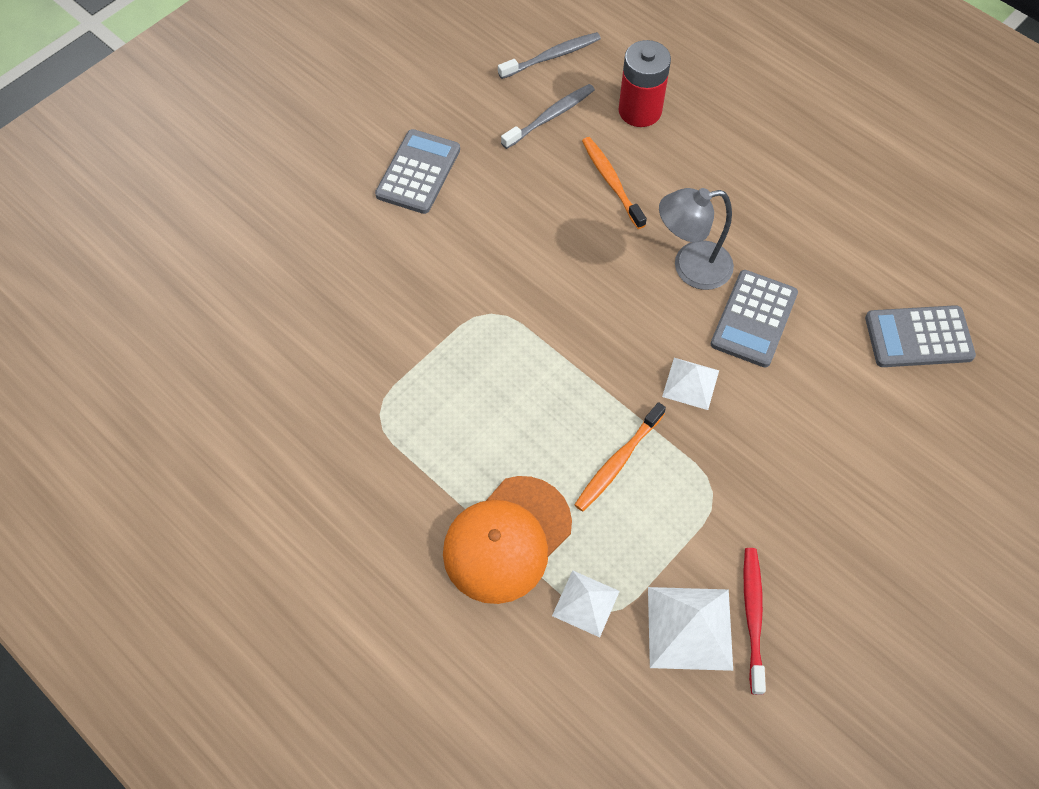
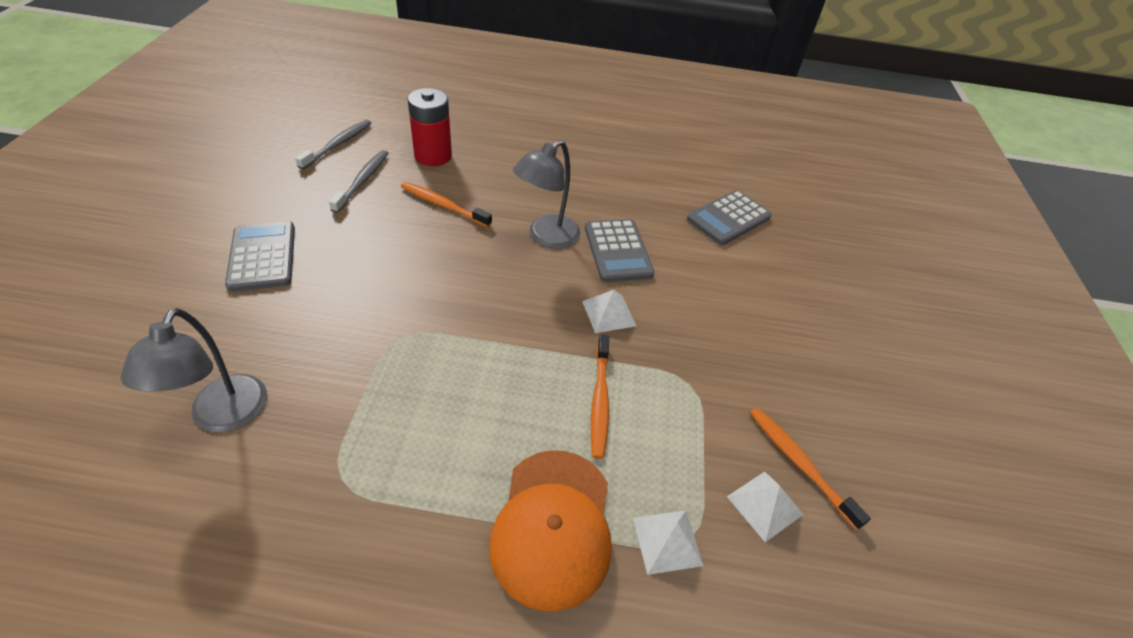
camera: 40 degrees left, 15 degrees down
(323, 317) = (223, 416): none -> grey lamp
(690, 628) = (765, 505): white pyramid -> white pyramid, size x0.64
(753, 616) = (799, 463): red toothbrush -> orange toothbrush

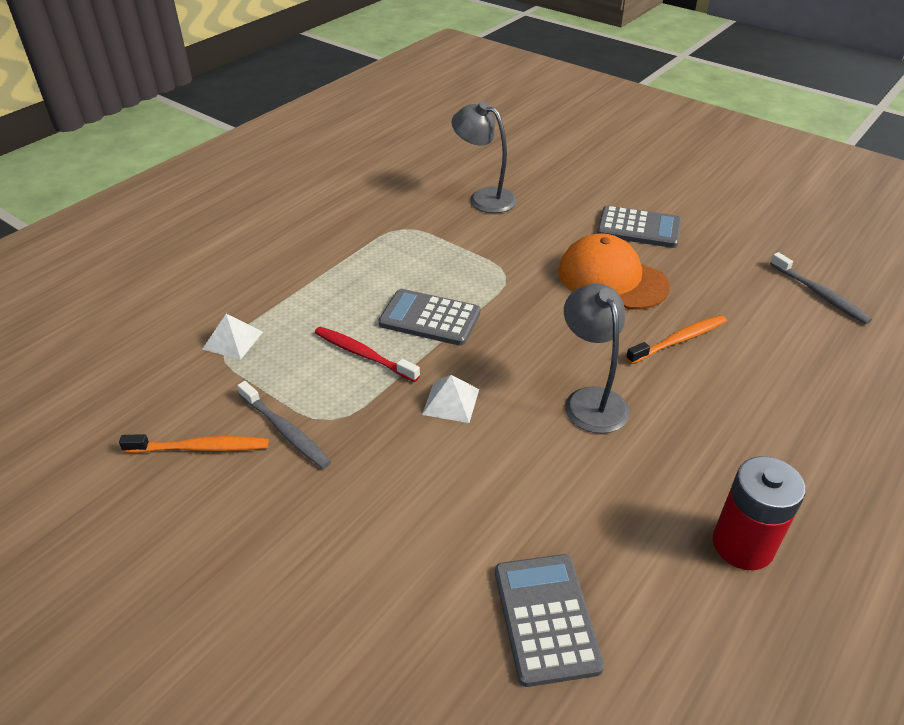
camera: 125 degrees right, 5 degrees down
(363, 181) = (741, 297): grey toothbrush -> grey toothbrush (285, 431)
(433, 156) = (784, 358): red battery -> red battery (743, 545)
(553, 526) = (294, 295): orange cap -> orange cap (612, 278)
(599, 400) = (363, 354): orange toothbrush -> red toothbrush
(618, 251) = (538, 451): grey calculator -> grey calculator (429, 318)
(765, 505) = (198, 404): white pyramid -> none

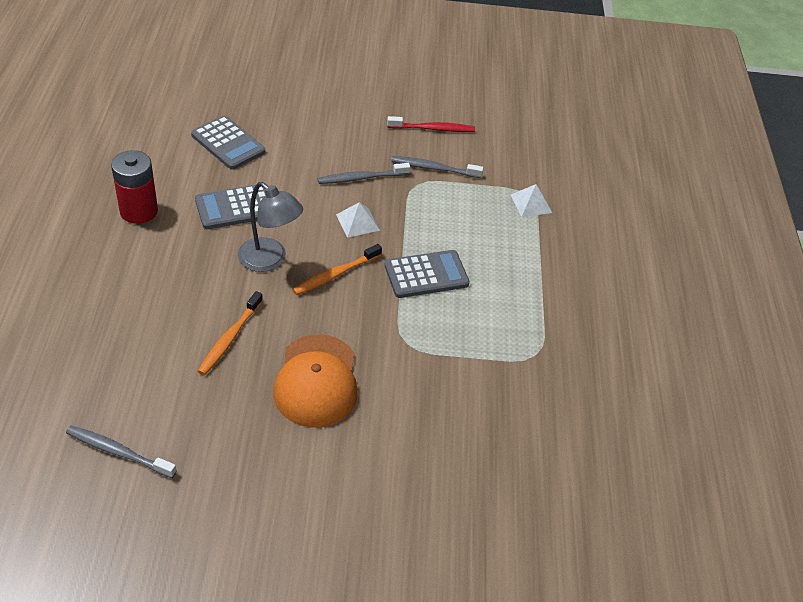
camera: 140 degrees right, 5 degrees up
(200, 448) = (466, 144): orange toothbrush -> orange toothbrush (335, 274)
(363, 354) = (441, 229): red toothbrush -> red toothbrush (433, 129)
(392, 459) = (361, 178): none -> grey toothbrush
(484, 197) = (506, 435): grey lamp -> none
(612, 278) = (316, 381): orange cap -> orange cap turned 90 degrees clockwise
(638, 228) = (328, 466): grey calculator -> grey calculator (235, 208)

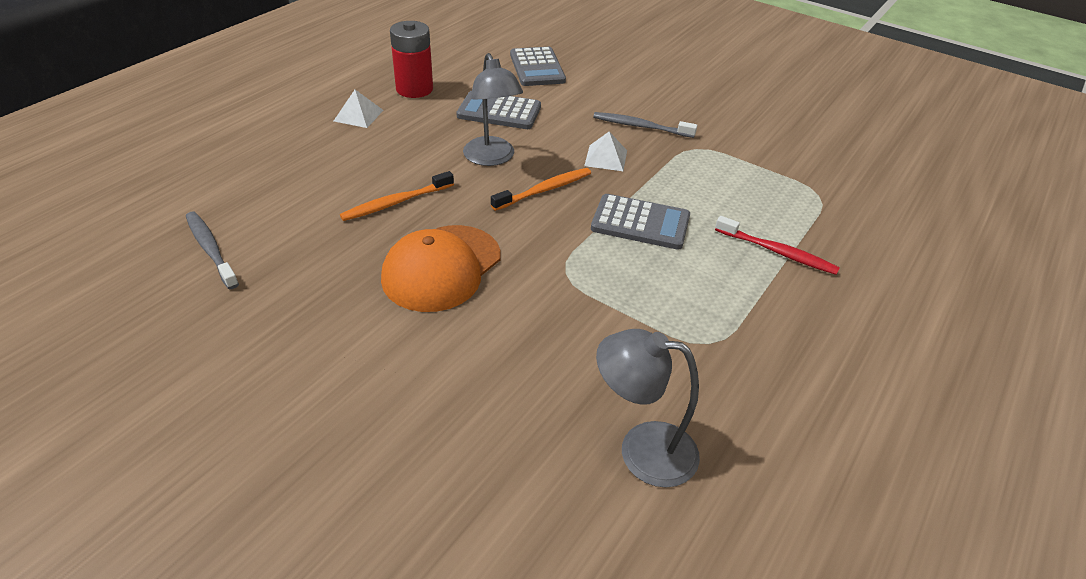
camera: 35 degrees right, 5 degrees down
(335, 274) = (544, 190): orange toothbrush -> orange toothbrush turned 150 degrees clockwise
(433, 129) = (751, 112): red toothbrush -> red toothbrush (777, 252)
(434, 168) = (725, 141): grey toothbrush -> none
(531, 203) = (817, 203): white pyramid -> white pyramid (358, 115)
(547, 452) = (642, 450): none -> grey lamp

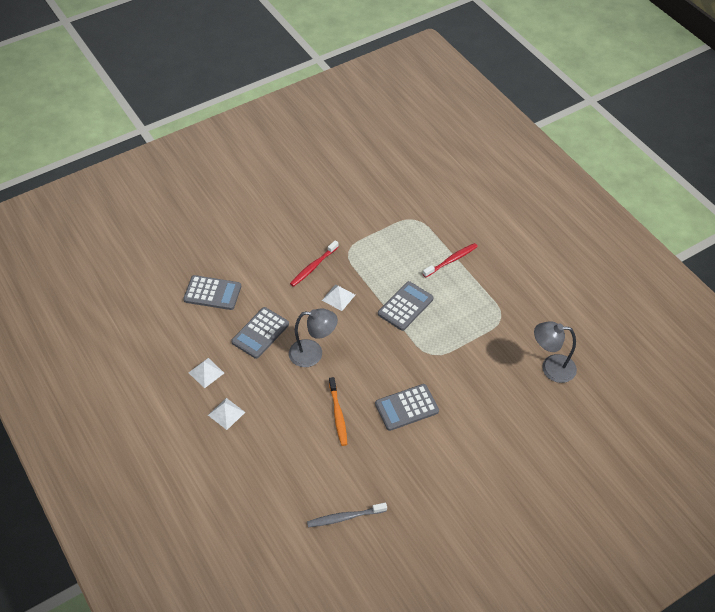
camera: 65 degrees left, 10 degrees up
(414, 89) = (206, 372): red battery -> white pyramid
(441, 268) = (406, 408): orange cap -> grey calculator
(544, 190) = (357, 338): orange toothbrush -> none
(640, 126) = (313, 267): grey toothbrush -> red toothbrush
(642, 450) = (551, 368): grey lamp -> grey lamp turned 60 degrees clockwise

